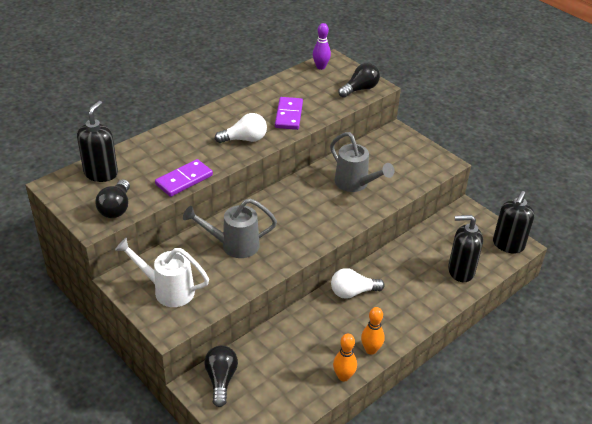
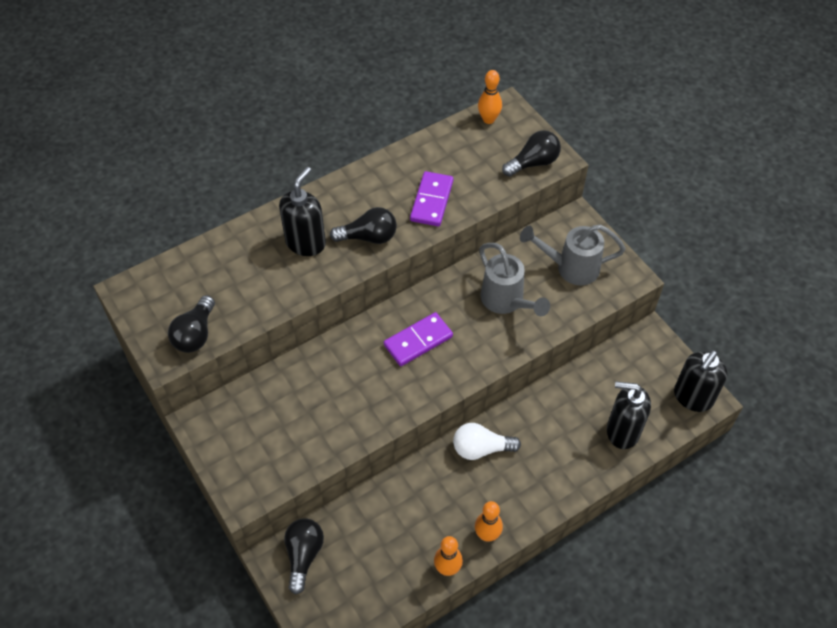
camera: 10 degrees right, 15 degrees up
(101, 173) = (184, 277): black soap dispenser -> black soap dispenser (306, 243)
(167, 290) = (250, 442): white watering can -> none
(184, 180) = (283, 297): purple domino -> purple domino (418, 341)
(233, 245) = (338, 383): grey watering can -> grey watering can (570, 267)
(245, 139) = (369, 237): white light bulb -> black light bulb
(320, 67) = (488, 119): purple bowling pin -> orange bowling pin

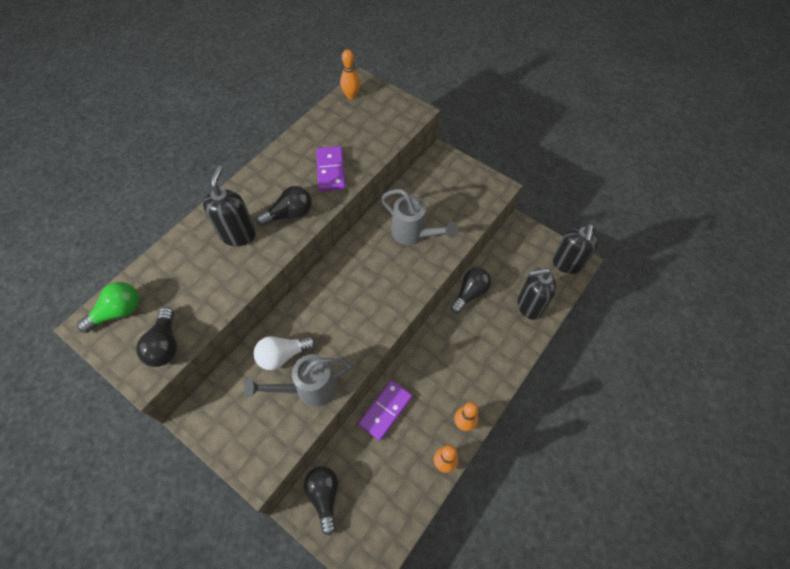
camera: 20 degrees left, 5 degrees up
(160, 287) = (118, 312): none -> green light bulb
(418, 341) = (357, 287): purple domino -> purple domino (385, 410)
(481, 448) = (432, 354): white light bulb -> white light bulb (282, 355)
(533, 163) = (399, 119): black light bulb -> black light bulb (470, 293)
(570, 267) = (451, 193): grey watering can -> grey watering can (308, 388)

